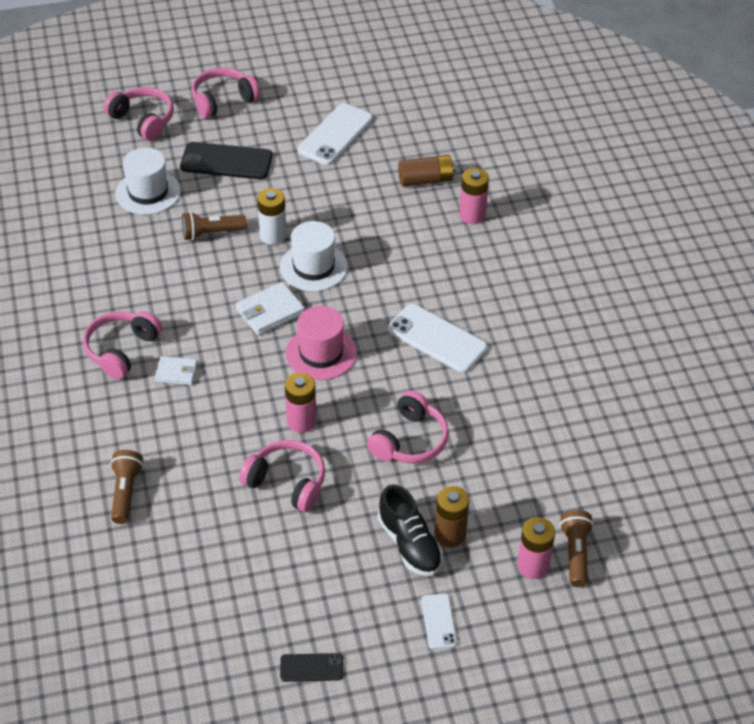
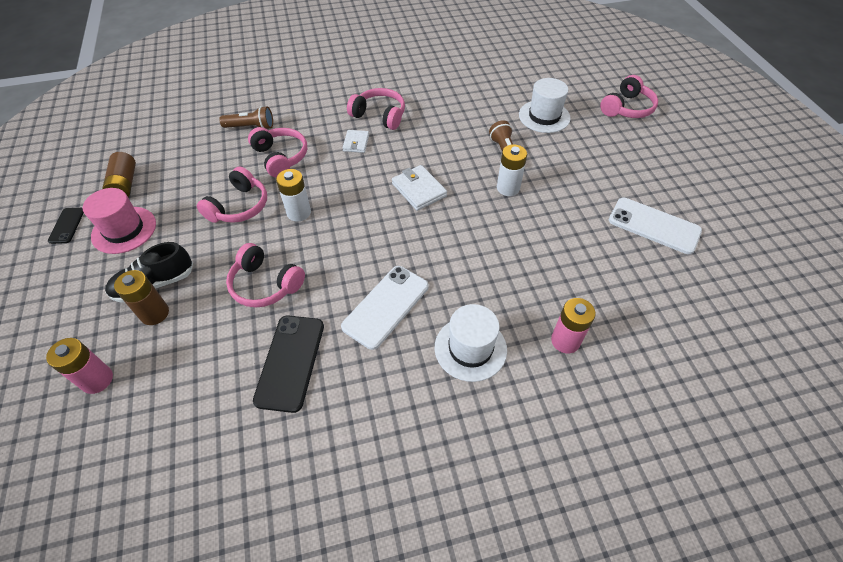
camera: 90 degrees right, 5 degrees up
(223, 100) = (671, 150): pink headphones -> pink headphones (281, 157)
(226, 161) = (592, 156): black phone -> black phone (290, 362)
(301, 421) = (299, 213): pink battery -> white battery
(313, 267) = (473, 215): white hat -> white hat (470, 348)
(321, 353) = (371, 222): pink hat -> pink hat (124, 230)
(426, 180) = (610, 299): brown battery -> brown battery (124, 184)
(439, 621) = (70, 304): white phone -> none
(575, 553) = (97, 420): brown flashlight -> none

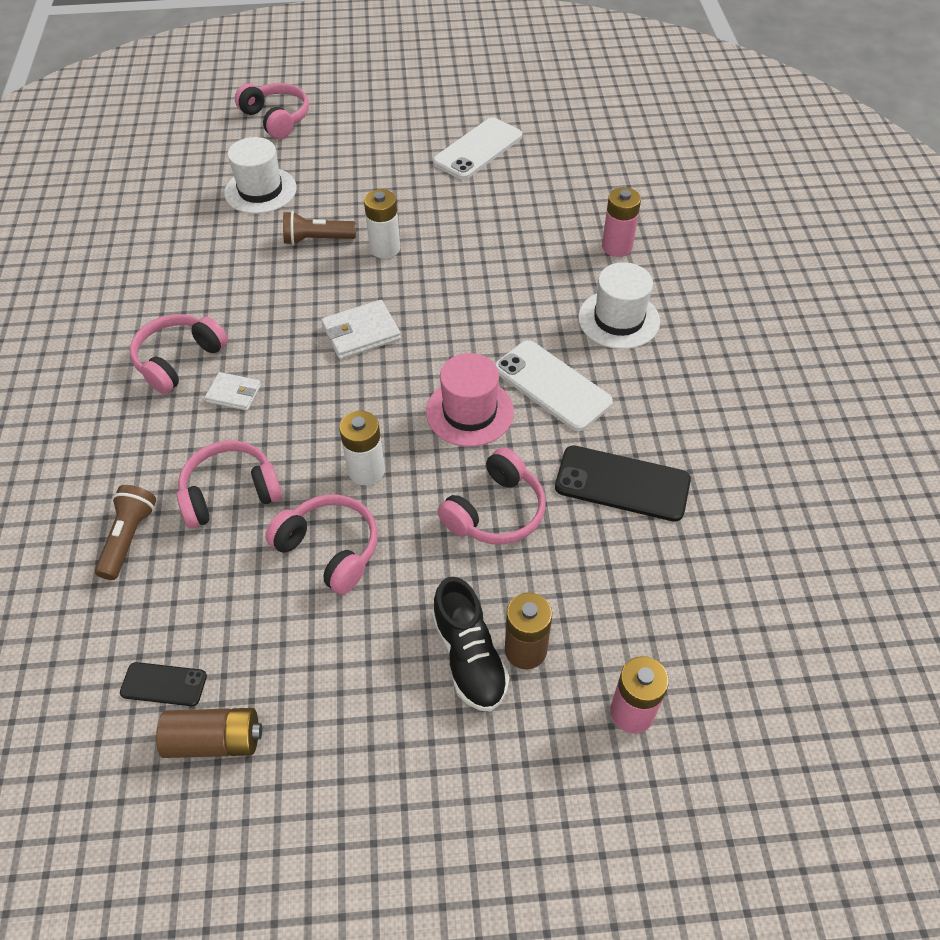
camera: 80 degrees left, 0 degrees up
(67, 225) = (298, 830): black phone -> black phone (164, 684)
(124, 230) = (337, 722): pink hat -> pink hat (469, 412)

